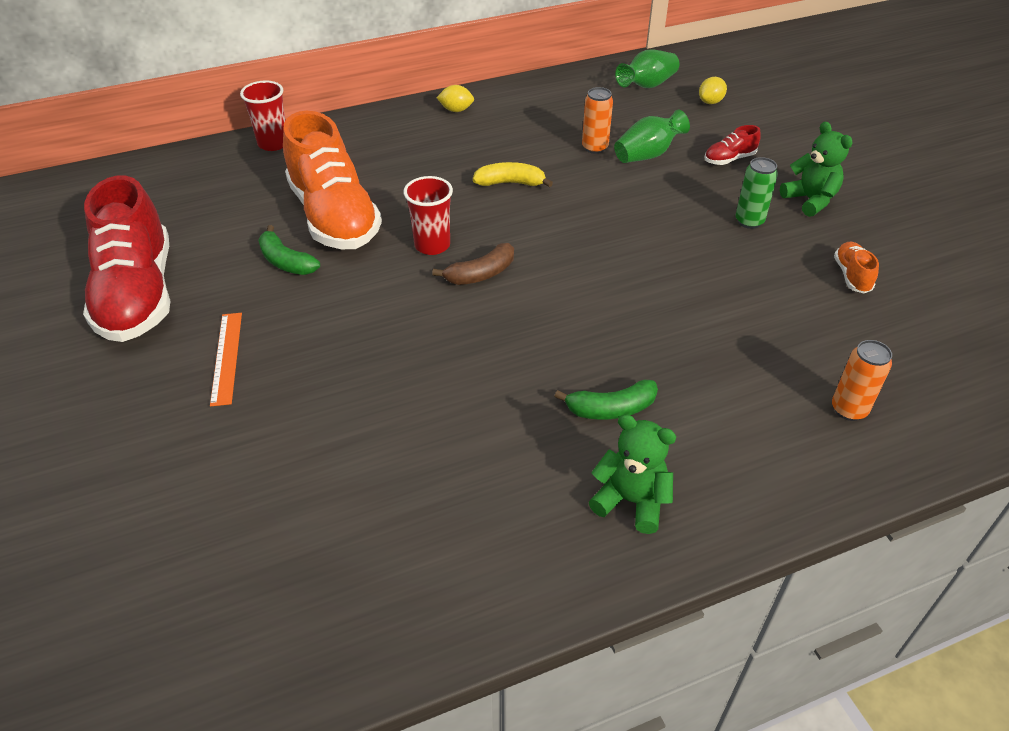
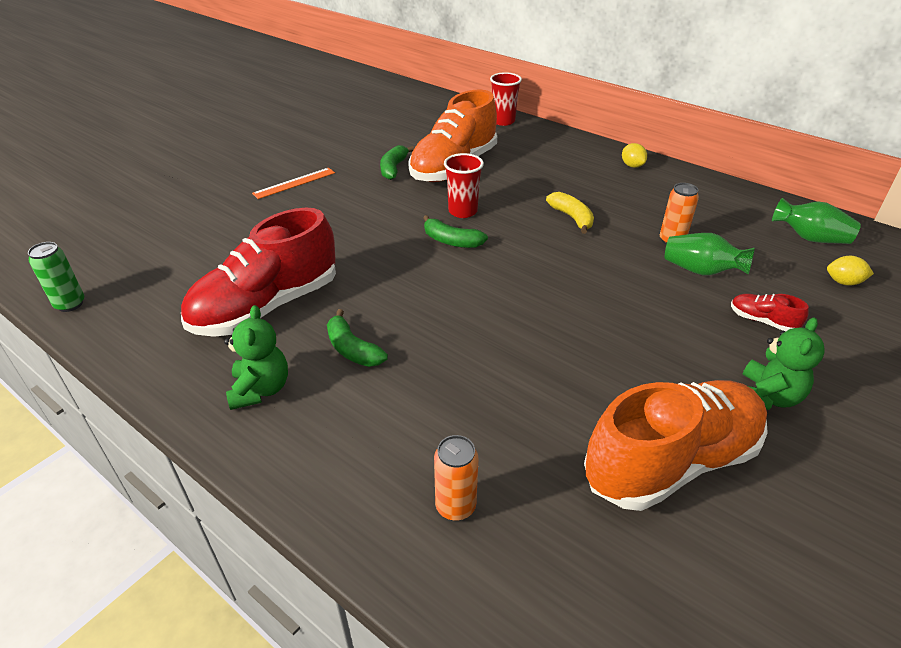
camera: 60 degrees right, 5 degrees down
(138, 294) = (325, 139): red shoe -> red shoe (266, 306)
(481, 274) = (451, 241): brown banana -> green banana
(749, 221) = (676, 361): green can -> green can (70, 304)
(852, 276) = (671, 462): orange shoe -> orange shoe, size x2.47

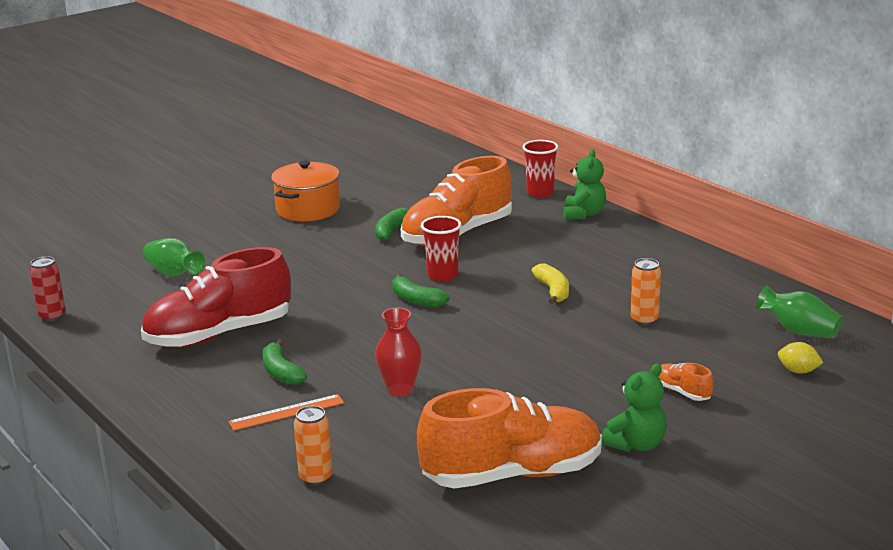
camera: 15 degrees right, 15 degrees down
(70, 304) = (52, 316): green can -> red can
(260, 389) = (192, 390): green teddy bear -> green teddy bear (583, 214)
(294, 183) = (285, 236): orange ruler -> orange ruler (286, 412)
(305, 153) = (308, 209): none -> orange pot
(489, 356) = (400, 389): none -> red vase
(632, 166) = (656, 248): yellow lemon -> none
(701, 271) = (654, 347): green vase -> green vase (174, 274)
(762, 321) = (682, 392): red shoe -> orange shoe

